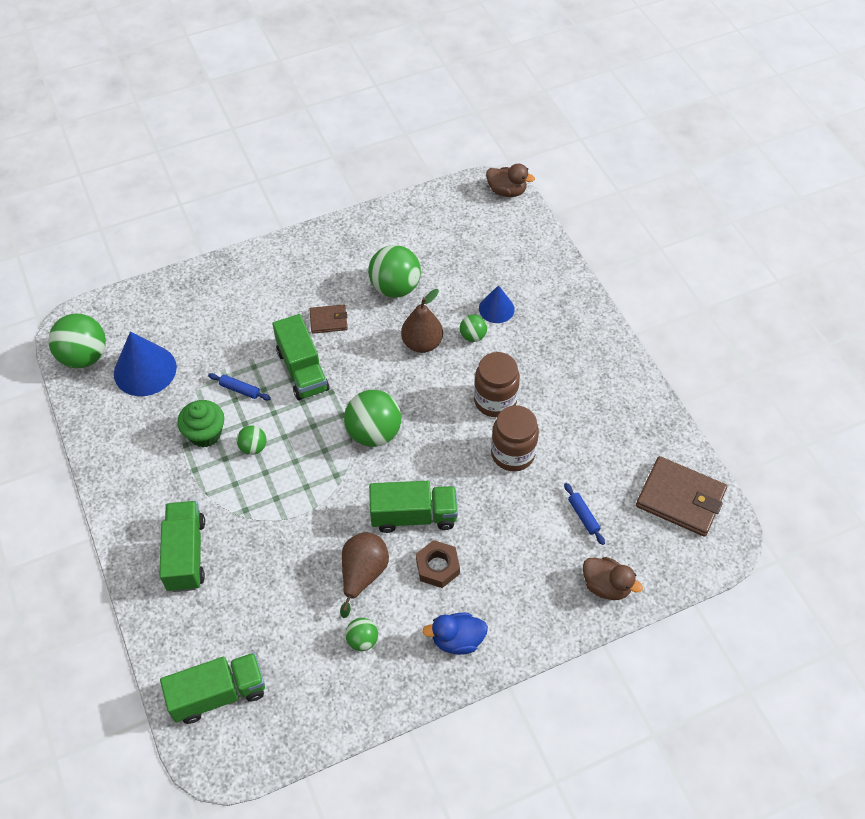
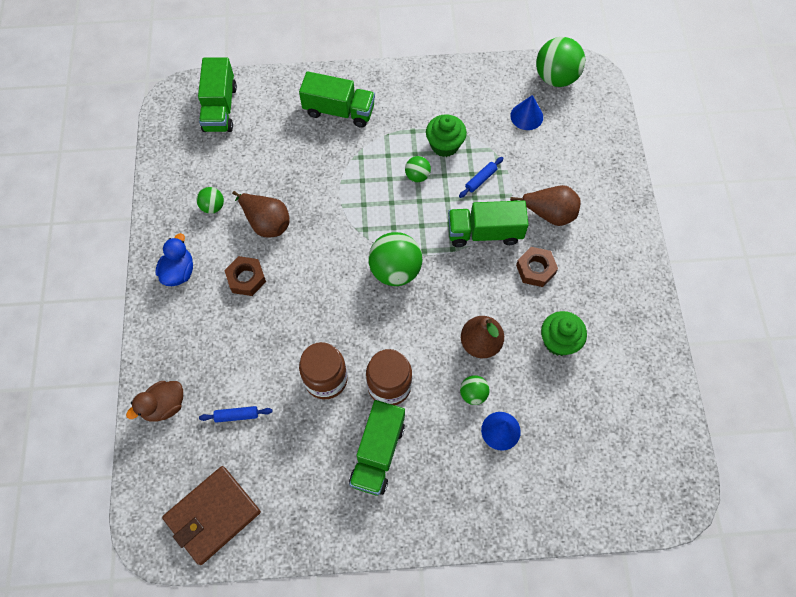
camera: 110 degrees right, 10 degrees up
(145, 370) = (526, 116): blue cone -> blue cone, size x0.60
(262, 324) = (548, 214): none -> brown pear
(328, 320) = (535, 269): brown wallet -> brown nut
(395, 288) = (559, 341): green ball -> green cupcake
(413, 516) = (300, 276): green truck -> green truck (378, 453)
(507, 191) = (670, 509): brown duck -> none

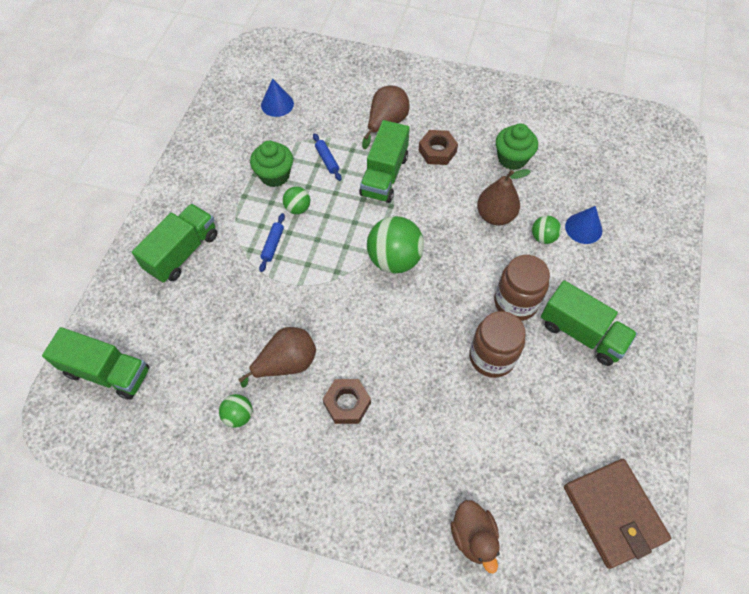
camera: 70 degrees left, 5 degrees down
(179, 272) = (308, 477): blue duck -> none
(236, 415) = (507, 457): blue rolling pin -> blue rolling pin (273, 245)
(555, 77) = (248, 70): green ball -> none

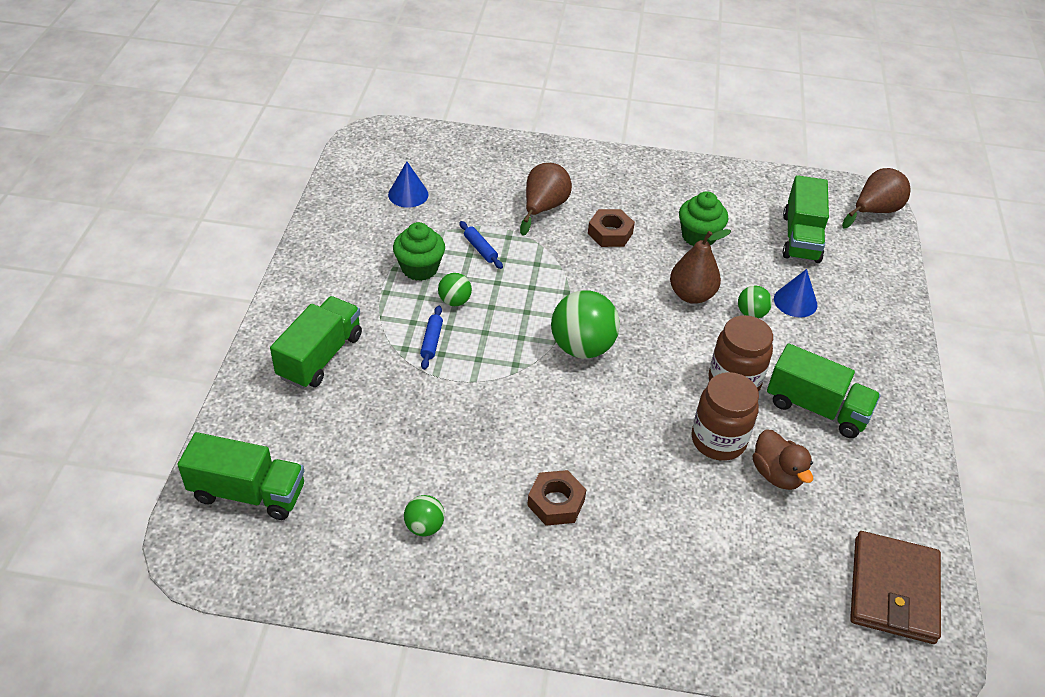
camera: 10 degrees left, 15 degrees down
(286, 363) = (473, 466): brown pear -> brown pear (874, 211)
(384, 175) = (552, 261): green truck -> green truck (801, 238)
(473, 536) = (736, 630): brown duck -> brown duck (776, 474)
(613, 513) = (893, 590): brown wallet -> brown wallet turned 45 degrees clockwise

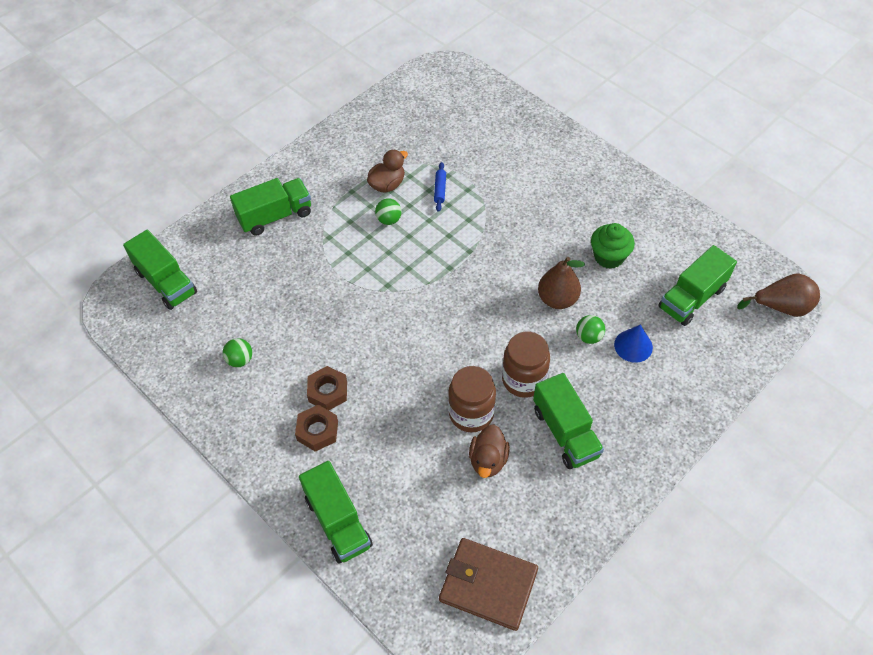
camera: 40 degrees right, 10 degrees up
(408, 194) = (428, 125): blue cone -> none
(419, 268) = (387, 184): green cupcake -> brown duck
(431, 341) = (349, 241): blue rolling pin -> none
(544, 208) = (513, 179): brown pear -> none
(582, 347) = (442, 297): green ball -> none
(610, 233) = (543, 222): brown nut -> brown nut (317, 431)
(697, 627) = (338, 522): none -> green truck
(893, 590) = (488, 585): brown wallet -> brown wallet turned 60 degrees clockwise

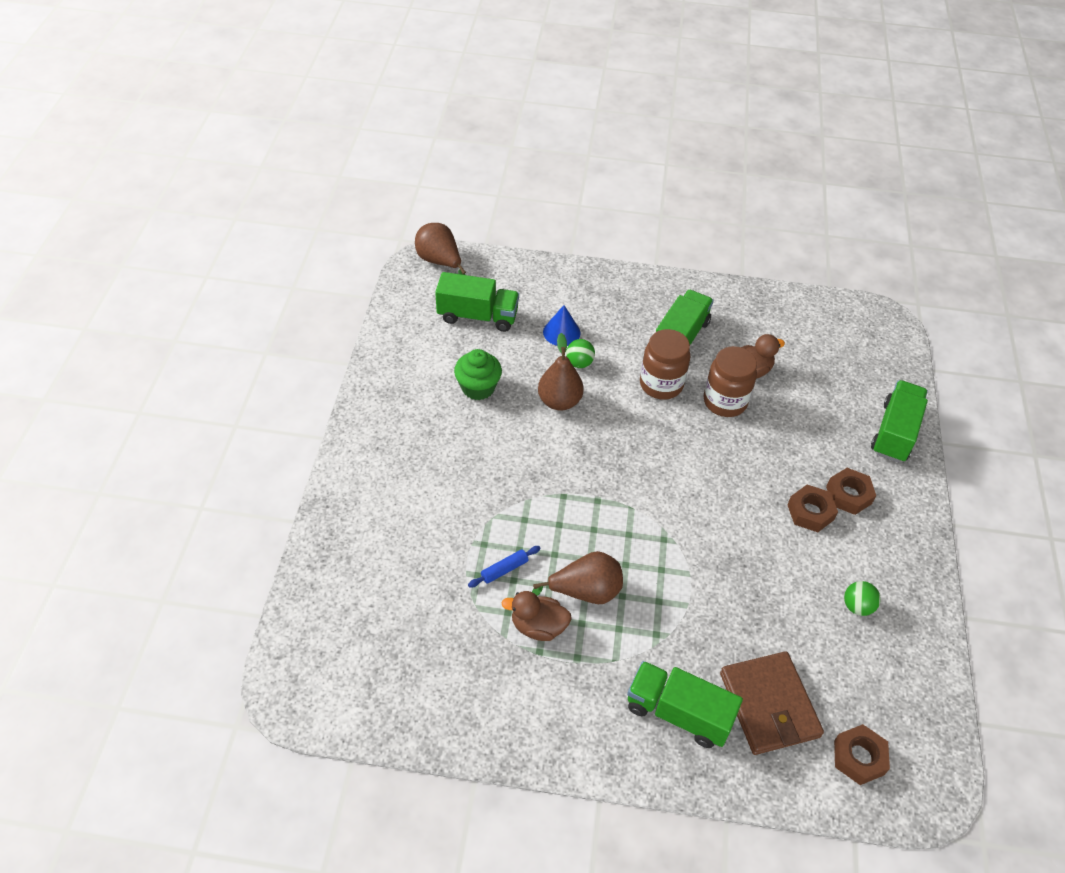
camera: 130 degrees left, 5 degrees down
(166, 282) = (858, 757): green truck -> brown nut
(389, 220) = (585, 591): green ball -> brown pear
(488, 585) = (834, 325): brown wallet -> brown wallet (769, 705)

